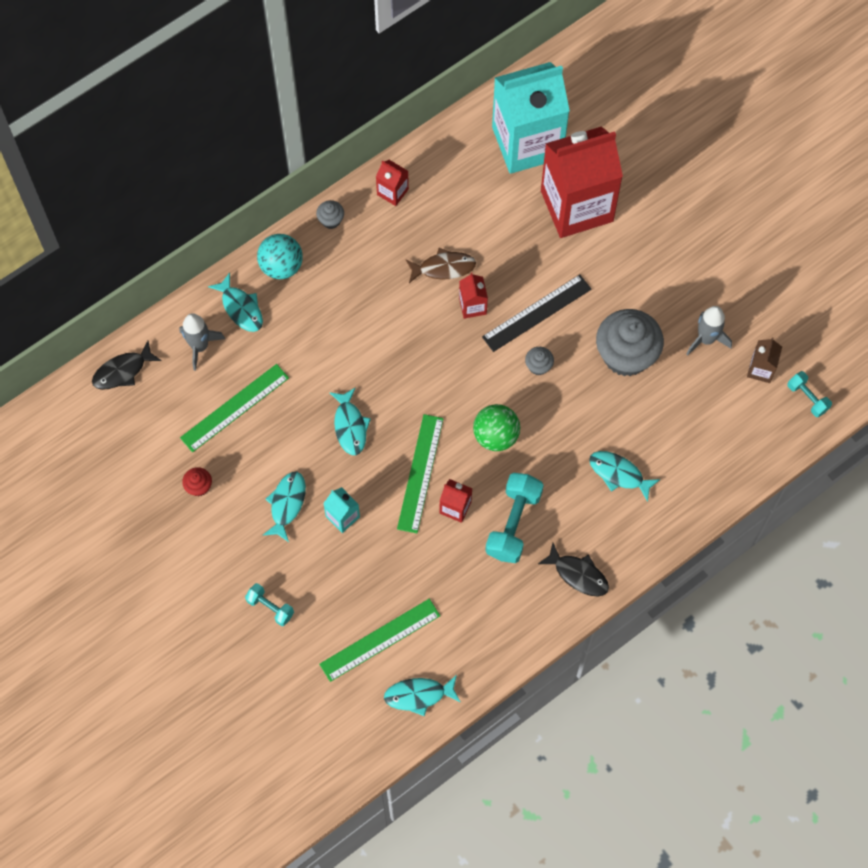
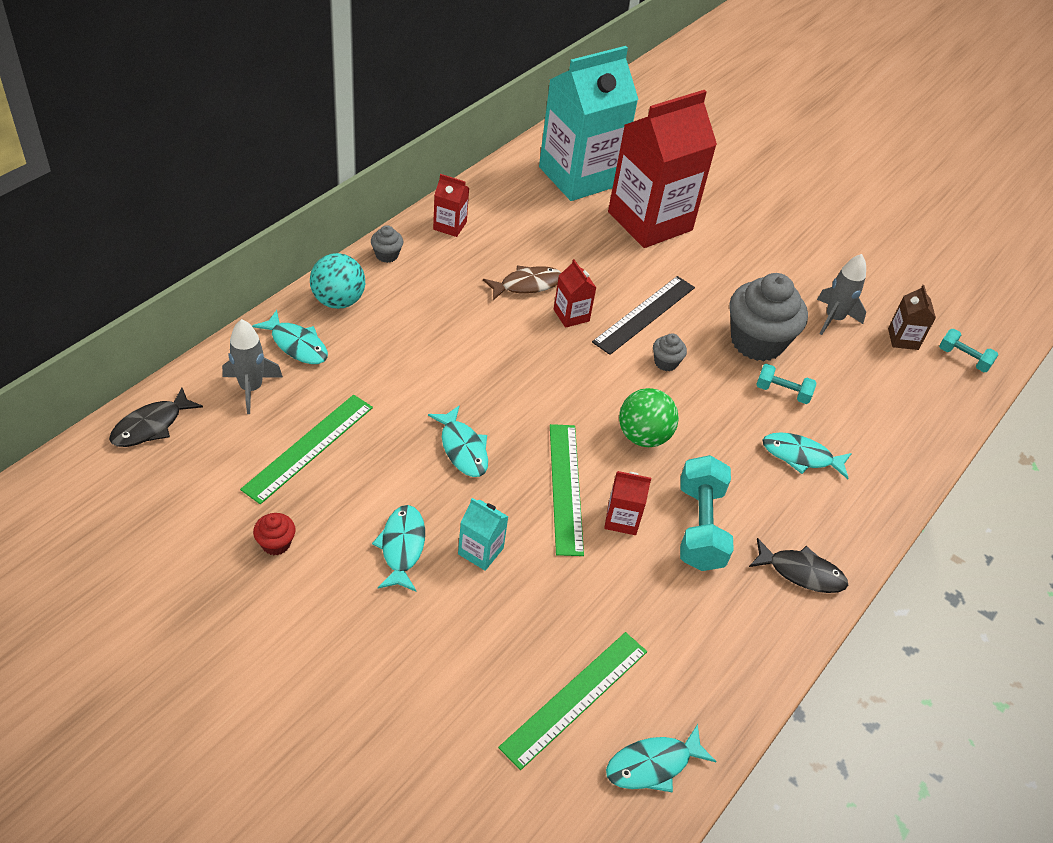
camera: 20 degrees left, 20 degrees down
(270, 607) = (408, 682): turquoise dumbbell -> turquoise dumbbell (782, 392)

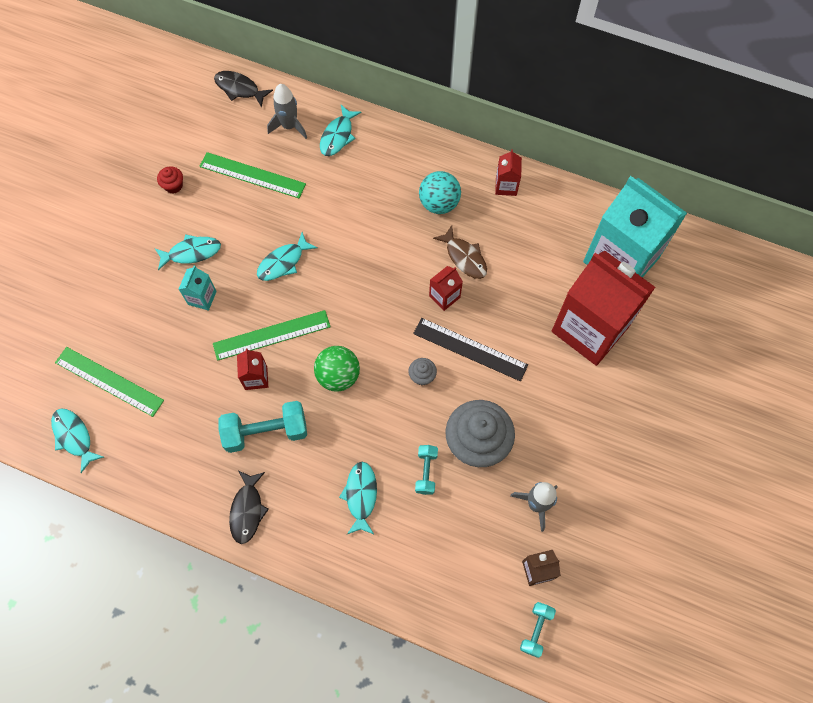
camera: 80 degrees right, 20 degrees up
(338, 301) = (390, 144): turquoise ball -> turquoise ball (439, 203)
(387, 255) = (452, 156): grey cupcake -> none

